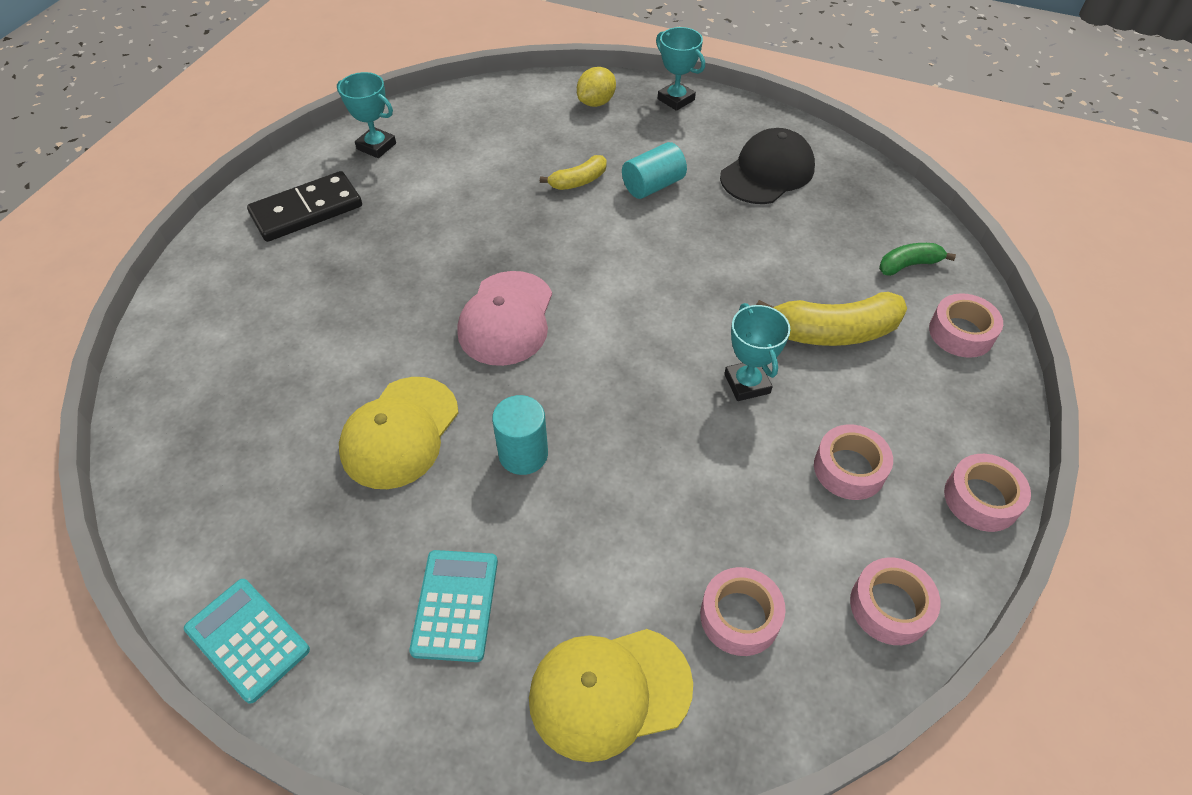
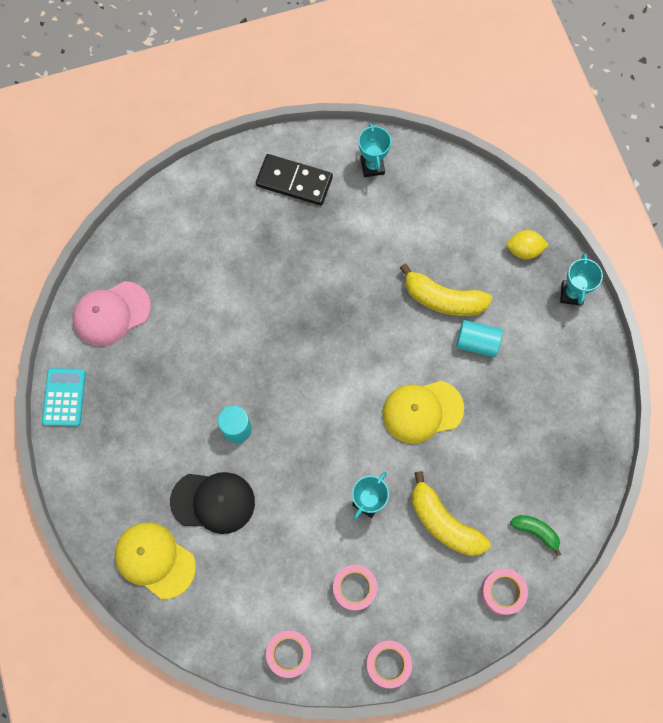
camera: 50 degrees right, 20 degrees up
(400, 432) = (202, 363): yellow cap -> yellow cap (422, 411)
(455, 605) = (142, 465): turquoise calculator -> none
(506, 318) = (309, 350): pink cap -> pink cap (111, 313)
(578, 181) = (443, 299): yellow banana -> yellow banana, size x1.77
(740, 616) = (231, 589): pink tape -> none
(767, 172) = (549, 398): black cap -> black cap (213, 502)

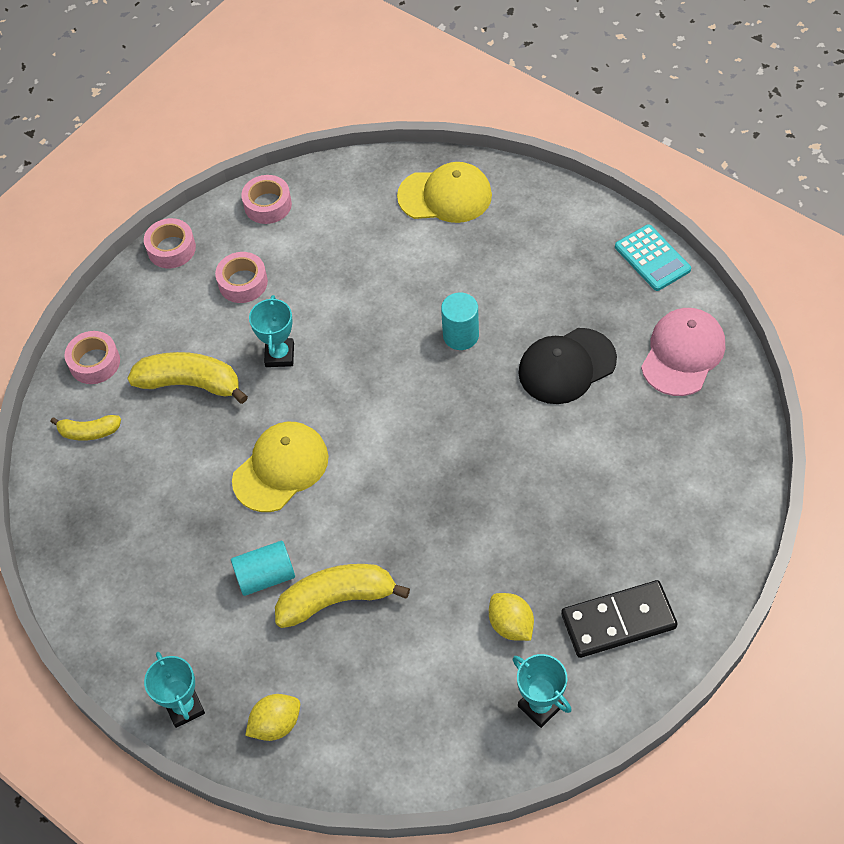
camera: 150 degrees right, 15 degrees down
(213, 502) = (431, 266): black cap -> black cap (566, 366)
(354, 218) = (511, 625): none -> yellow lemon
(535, 532) = (89, 432): green banana -> yellow banana

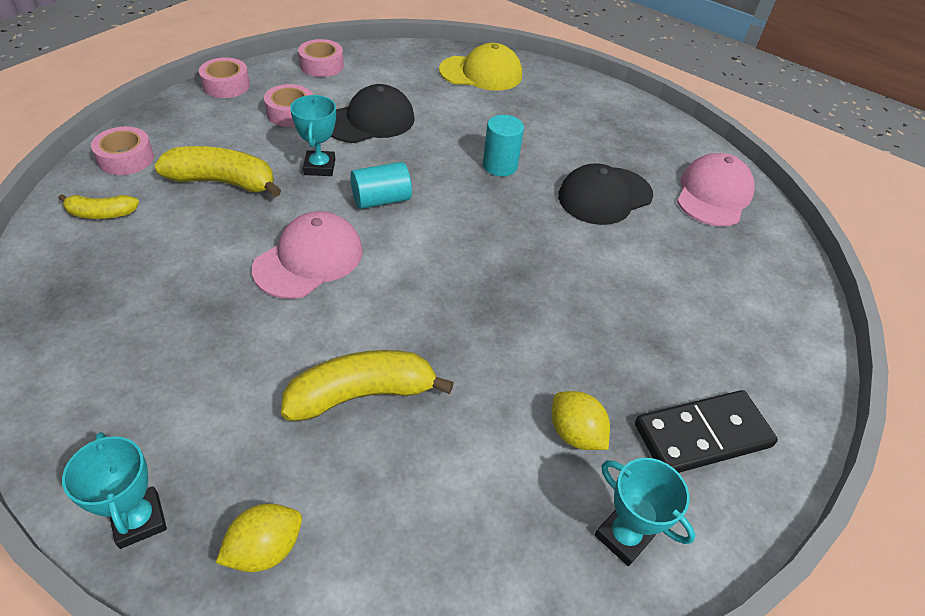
camera: 10 degrees left, 10 degrees down
(265, 576) = (277, 364): turquoise cylinder -> turquoise cylinder (381, 200)
(281, 468) = (309, 259): yellow cap -> pink cap
(325, 285) = (370, 121): none -> black cap
(652, 258) = (669, 127): turquoise calculator -> none

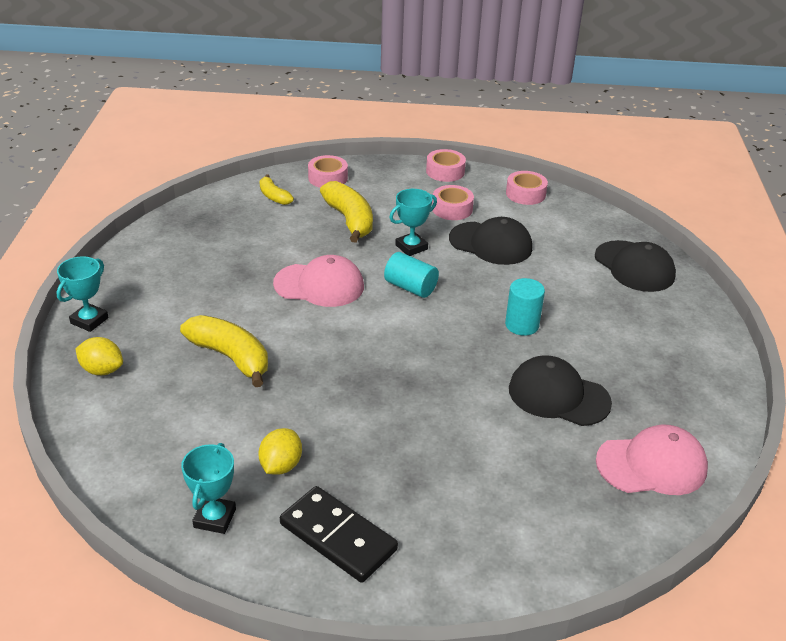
camera: 60 degrees right, 10 degrees down
(481, 73) = (634, 266): yellow cap -> black cap

